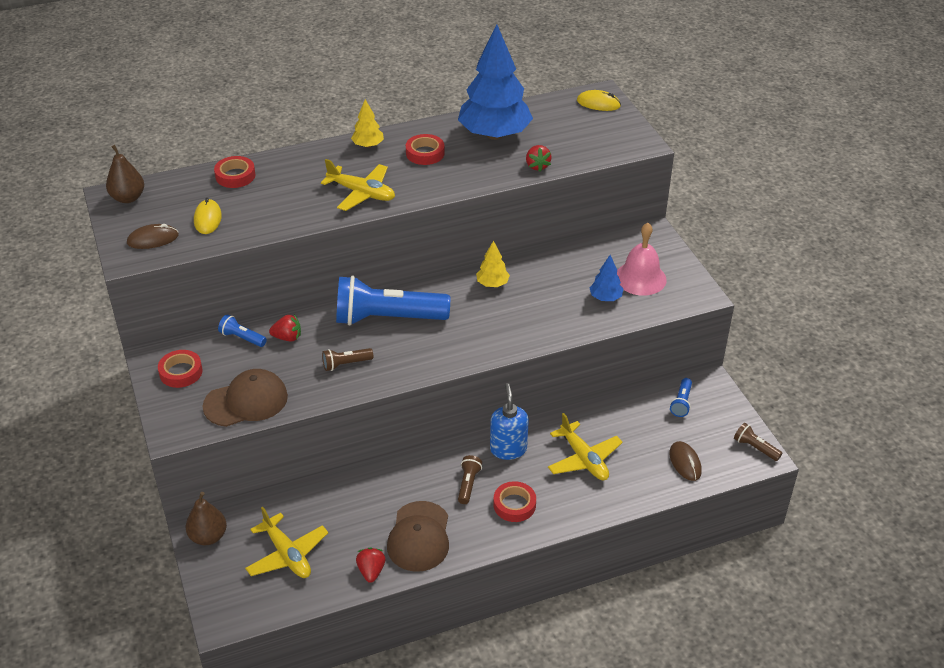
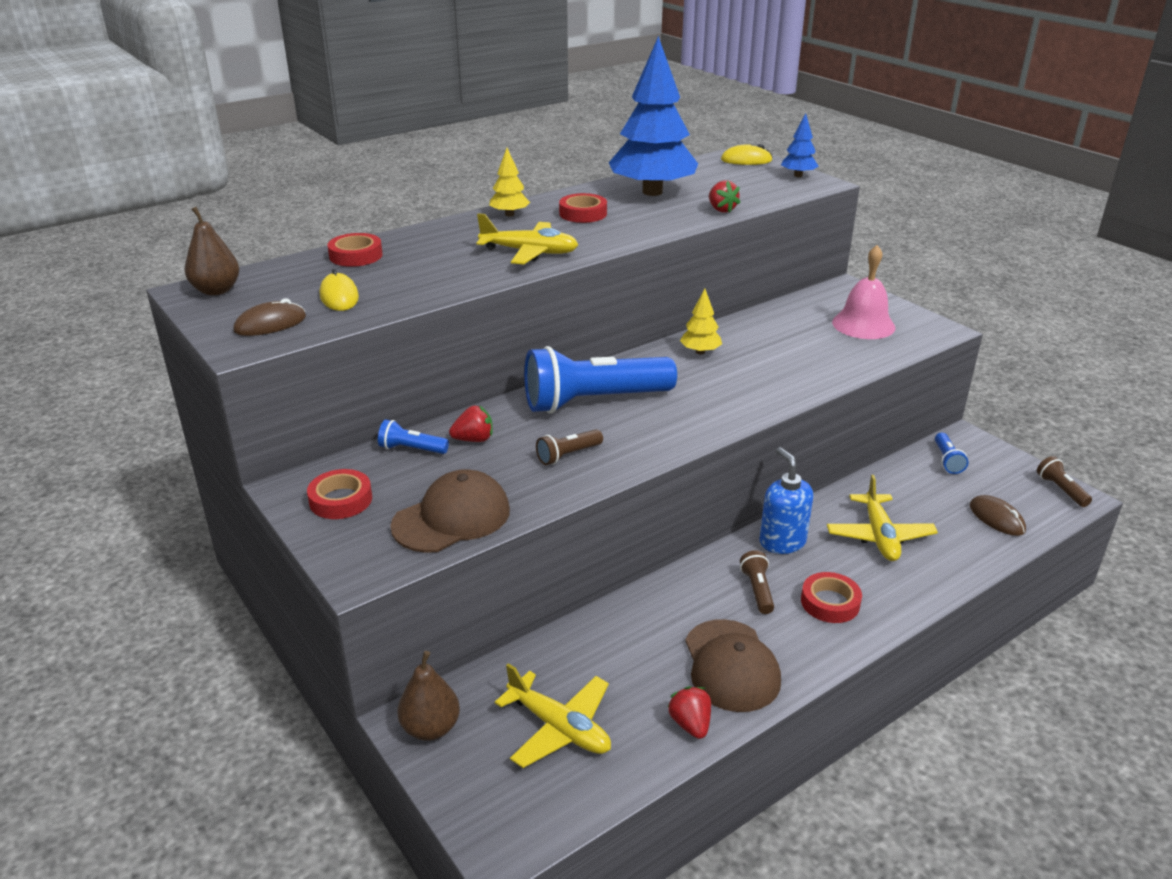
camera: 15 degrees left, 10 degrees down
(584, 459) = (879, 536): yellow plane -> yellow plane turned 45 degrees clockwise
(605, 298) = (839, 346): blue tree -> blue tree (798, 175)
(755, 448) = (1060, 490): brown flashlight -> brown flashlight turned 45 degrees clockwise

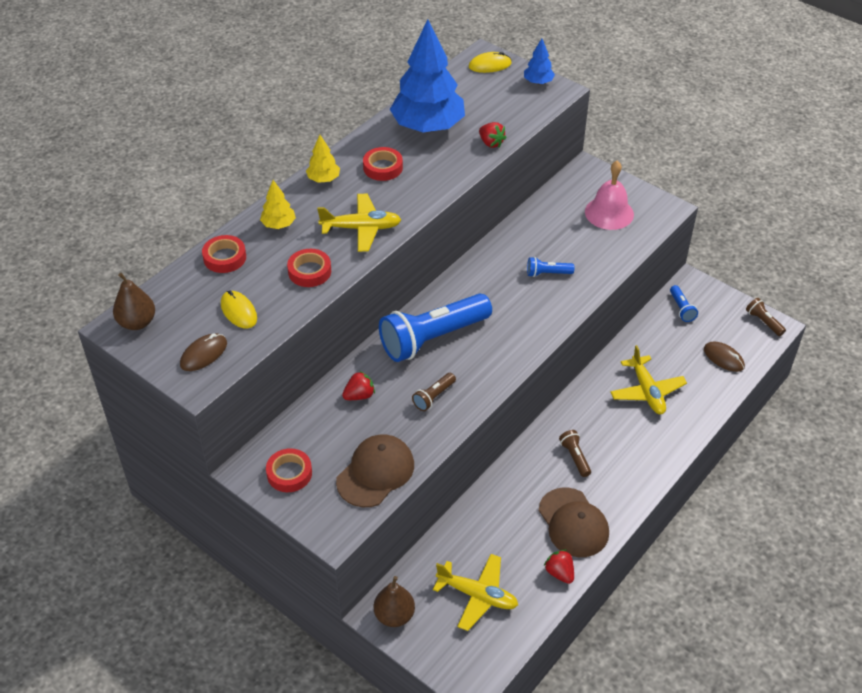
camera: 15 degrees left, 15 degrees up
(411, 449) = (317, 414): blue flashlight -> blue flashlight (547, 273)
(700, 352) = (494, 268): yellow tree -> yellow tree (278, 225)
(782, 542) = (581, 411): blue soap dispenser -> none
(830, 602) = (625, 457): red tape -> red tape (309, 271)

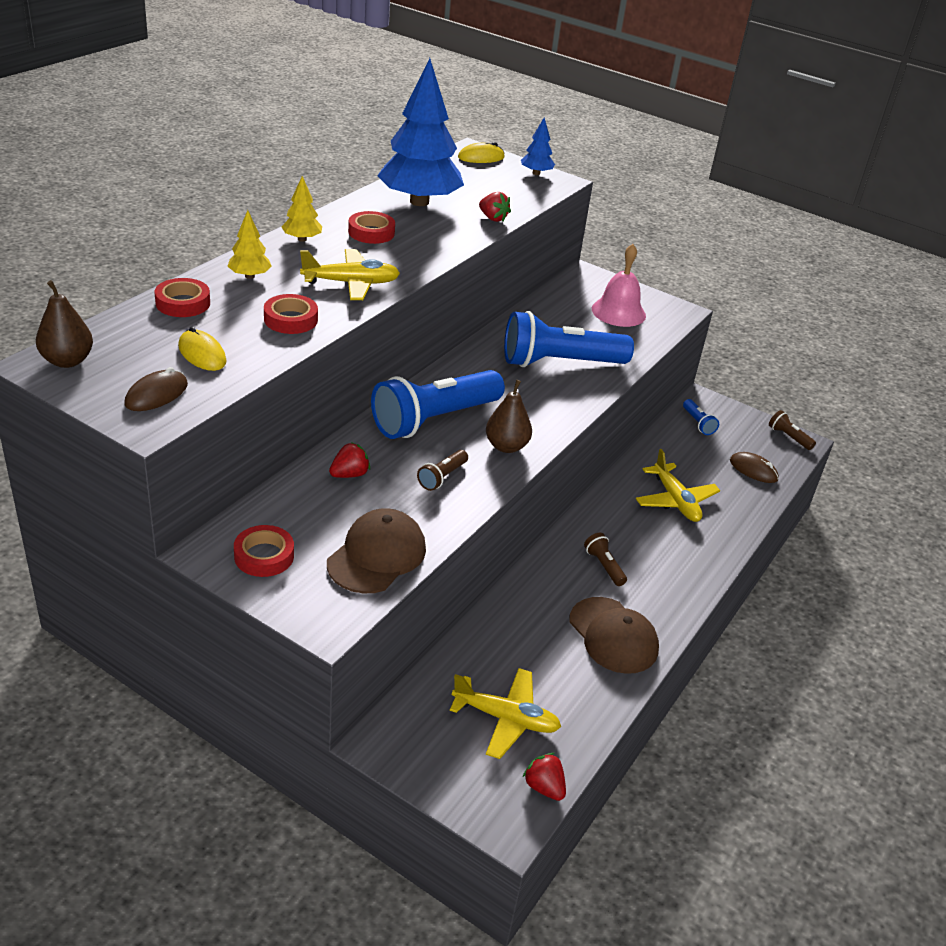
camera: 10 degrees left, 10 degrees down
(394, 615) = (400, 744): brown pear -> brown pear (506, 446)
(547, 273) = (560, 363): blue flashlight -> blue flashlight, size x2.35
(559, 573) = (605, 691): red strawberry -> red strawberry (544, 787)

